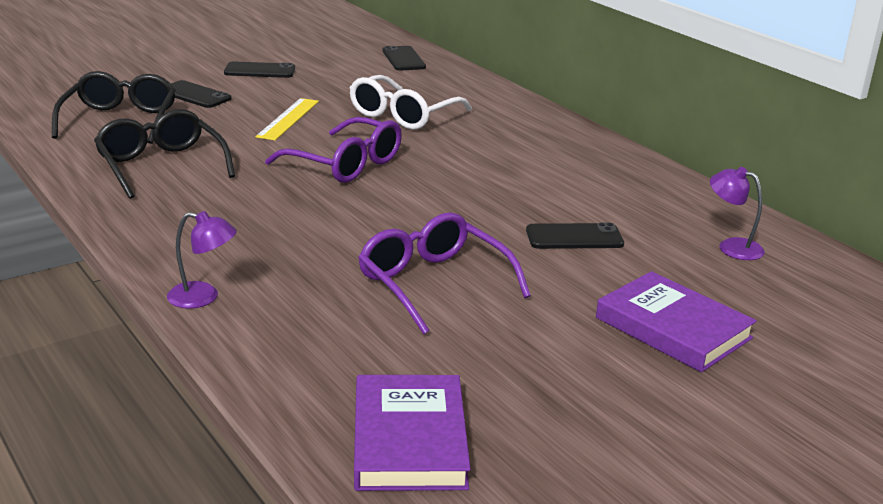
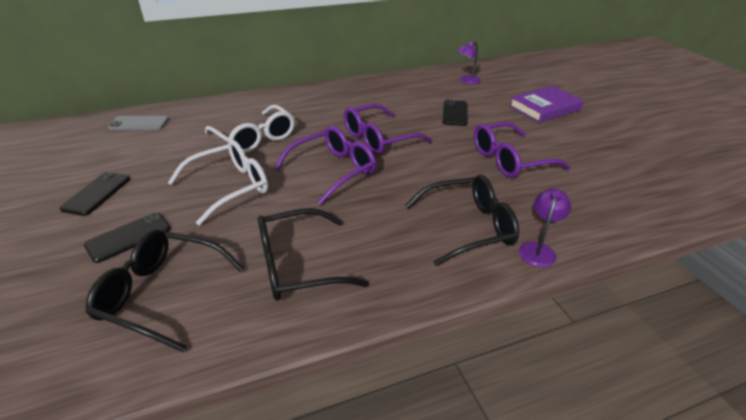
camera: 75 degrees left, 10 degrees up
(243, 250) = (467, 227): none -> black glasses
(288, 119) = (229, 187): yellow ruler -> white glasses
(403, 59) = (139, 123): black phone -> grey phone
(409, 440) = (668, 187): purple book -> none
(446, 185) = (379, 138): none -> purple glasses

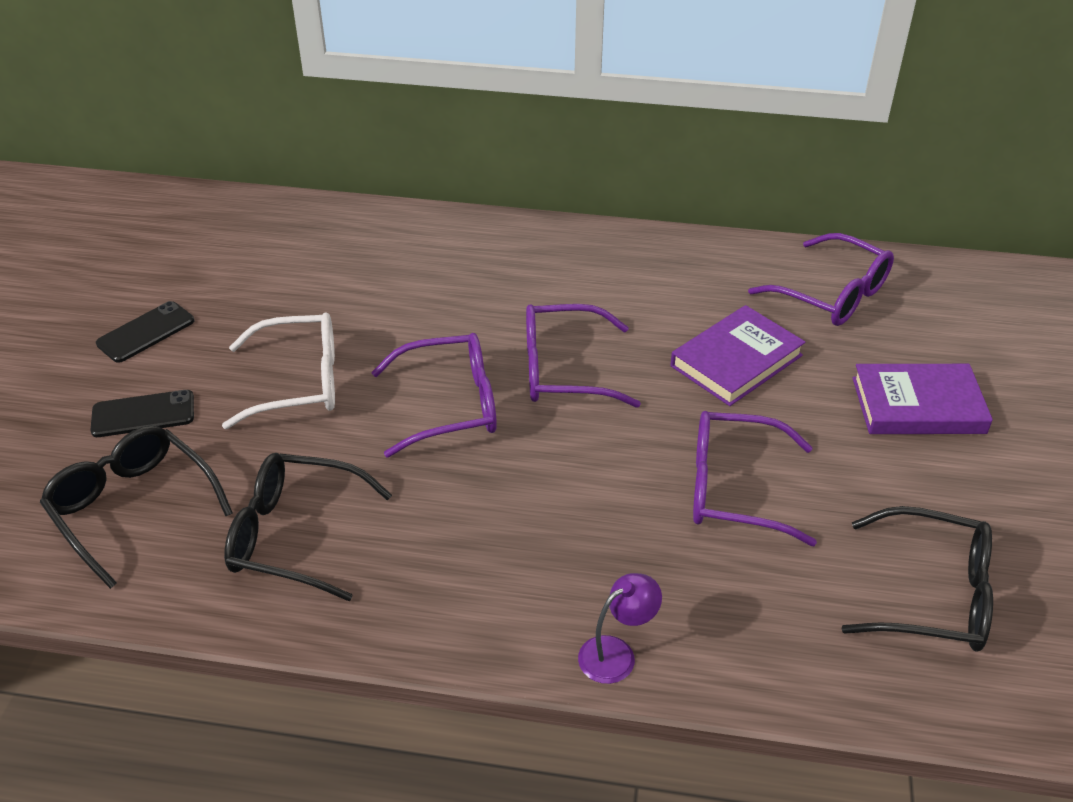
camera: 30 degrees right, 5 degrees up
(139, 123) = (258, 224): grey phone -> none
(255, 138) = (389, 304): white glasses -> none
(455, 113) = (736, 361): black phone -> purple book
(466, 81) = (831, 294): purple lamp -> purple glasses
(467, 227) = (552, 575): black glasses -> black glasses (930, 595)

